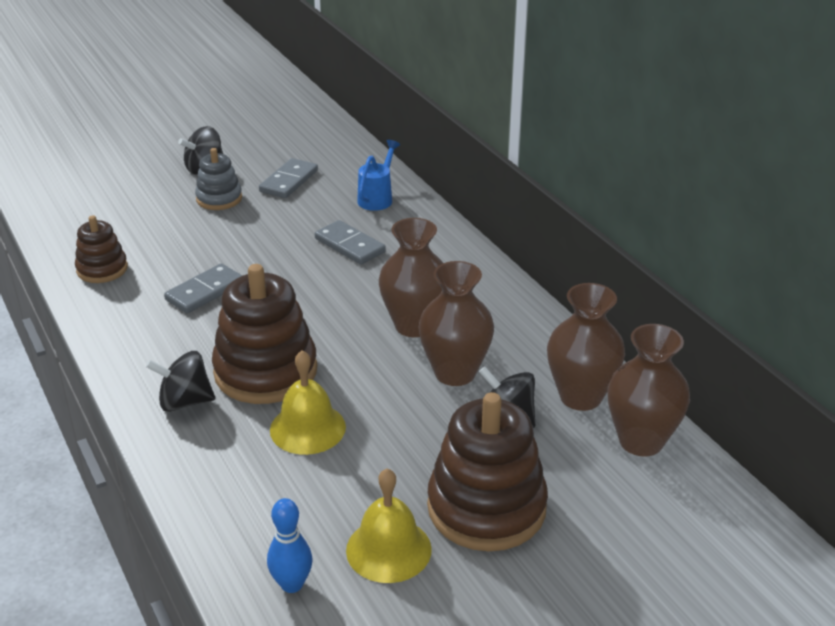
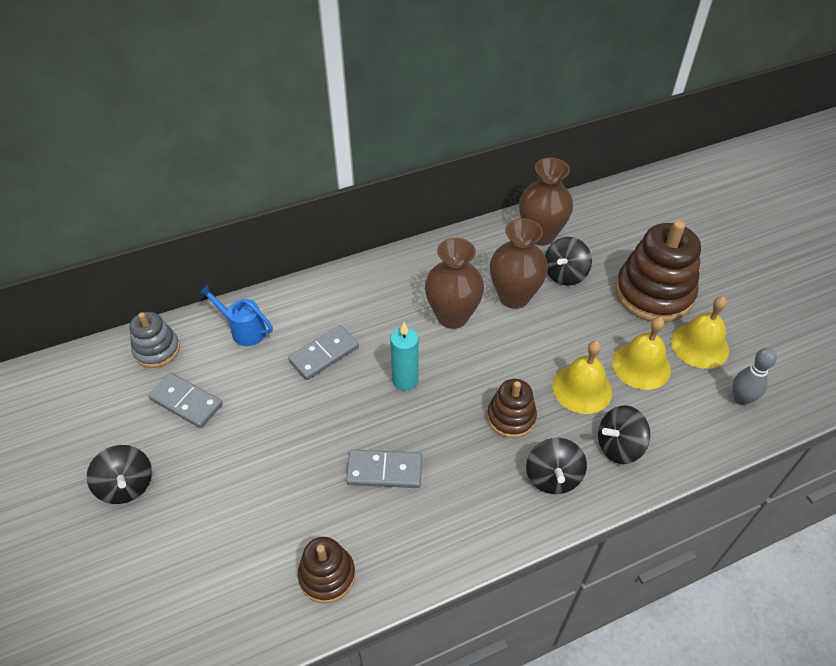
camera: 85 degrees left, 15 degrees up
(205, 292) = (384, 470): grey domino -> grey domino turned 45 degrees counterclockwise
(219, 199) = (204, 466): grey stacking toy -> grey stacking toy (157, 350)
(221, 456) = (619, 446): none -> black spinning top
(266, 371) = (511, 417): brown stacking toy -> brown stacking toy, size x0.55
(292, 584) = (741, 399): blue bowling pin -> grey bowling pin
(317, 297) = (405, 380): none -> turquoise candle
(347, 484) = (641, 365): none -> yellow bell
(641, 441) = (583, 215): brown vase -> none

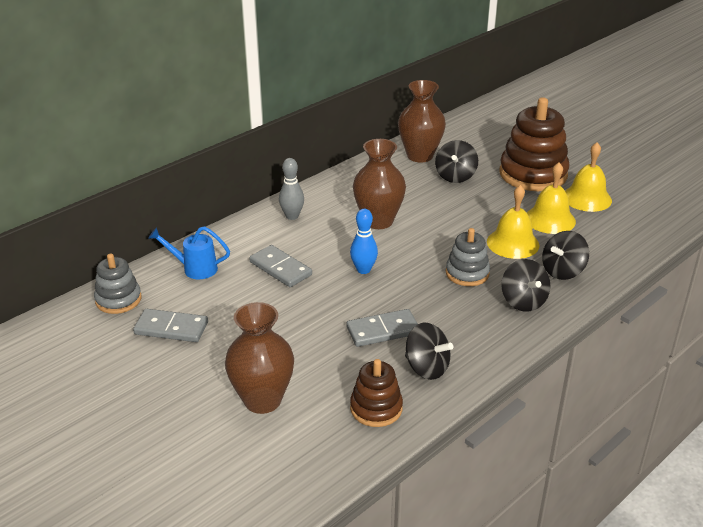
camera: 20 degrees left, 15 degrees down
(127, 485) = (151, 397): black spinning top -> black spinning top (426, 368)
(324, 354) = (280, 268): grey domino -> grey domino turned 75 degrees counterclockwise
(405, 380) = (363, 270): turquoise candle -> blue bowling pin
(511, 417) = (467, 273): brown stacking toy -> grey stacking toy
(514, 297) = (422, 198): brown vase -> brown vase (262, 400)
(741, 399) = (636, 223): grey bowling pin -> grey bowling pin (292, 216)

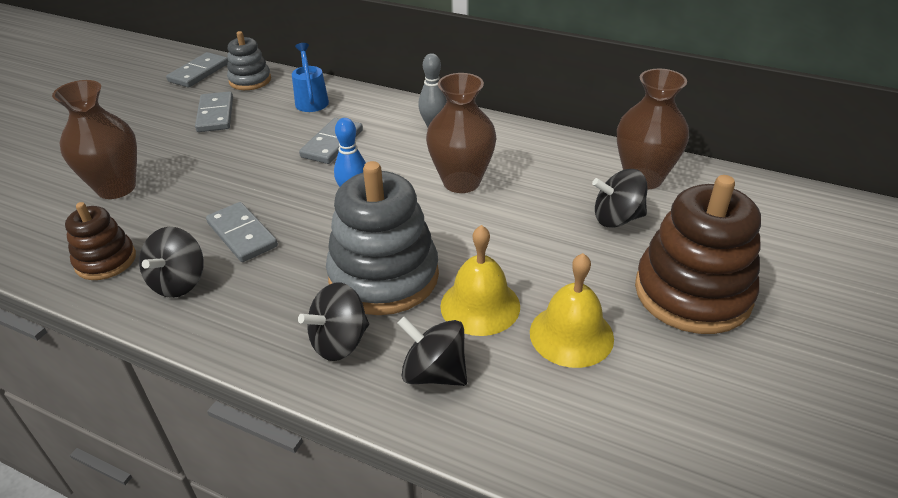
camera: 70 degrees right, 5 degrees up
(64, 332) = (199, 72): none -> grey domino
(467, 273) = (384, 276): grey stacking toy -> grey stacking toy, size x1.81
(587, 198) = (671, 370): yellow bell -> none

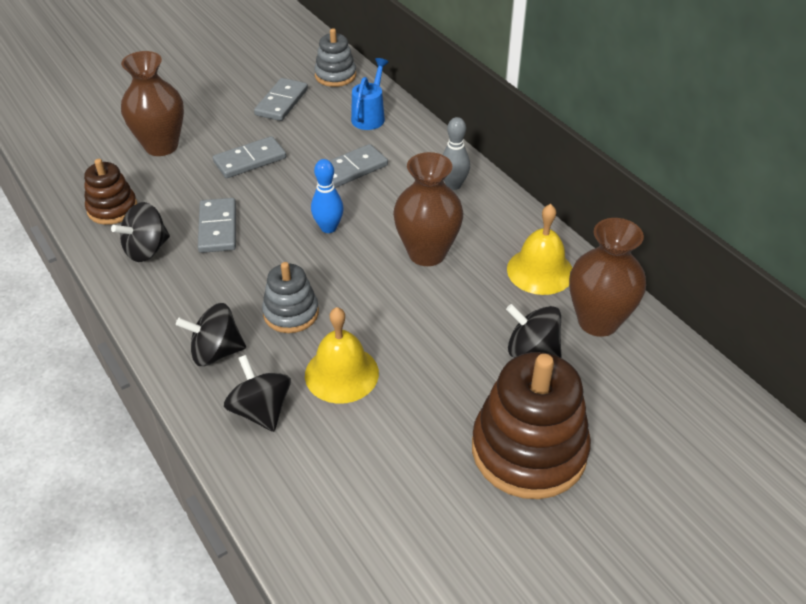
camera: 30 degrees right, 5 degrees up
(199, 72) = (300, 51): grey domino -> grey domino (250, 160)
(384, 276) = (291, 313): grey stacking toy -> grey stacking toy, size x0.55
(571, 335) = (390, 434): yellow bell -> yellow bell (540, 271)

